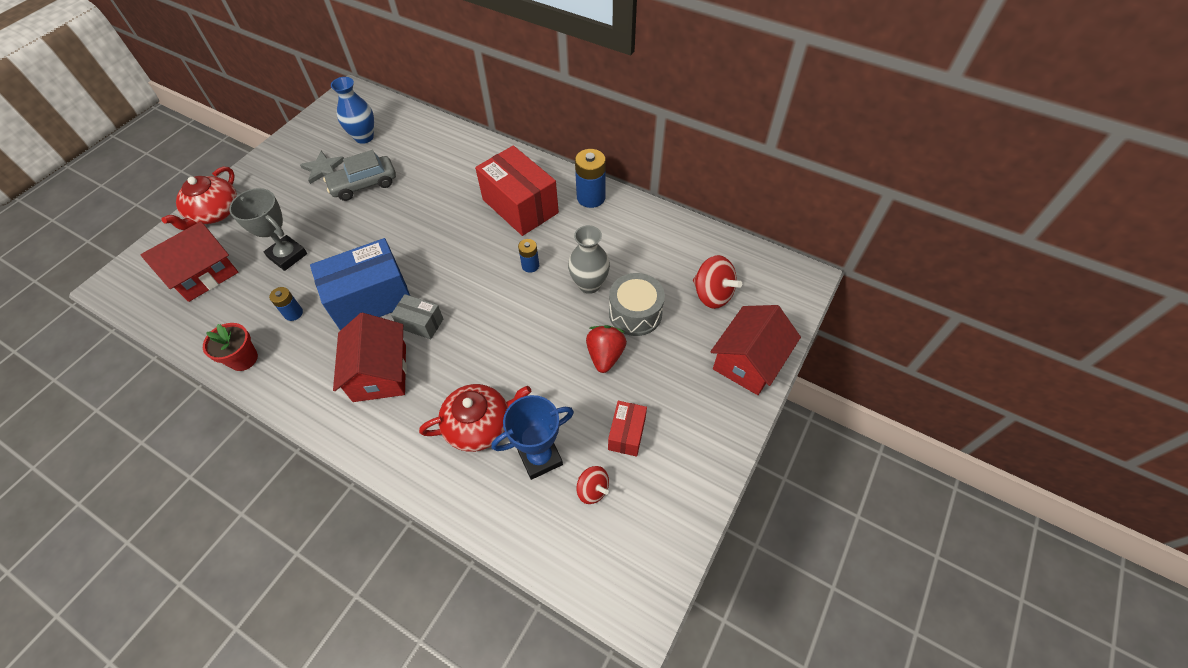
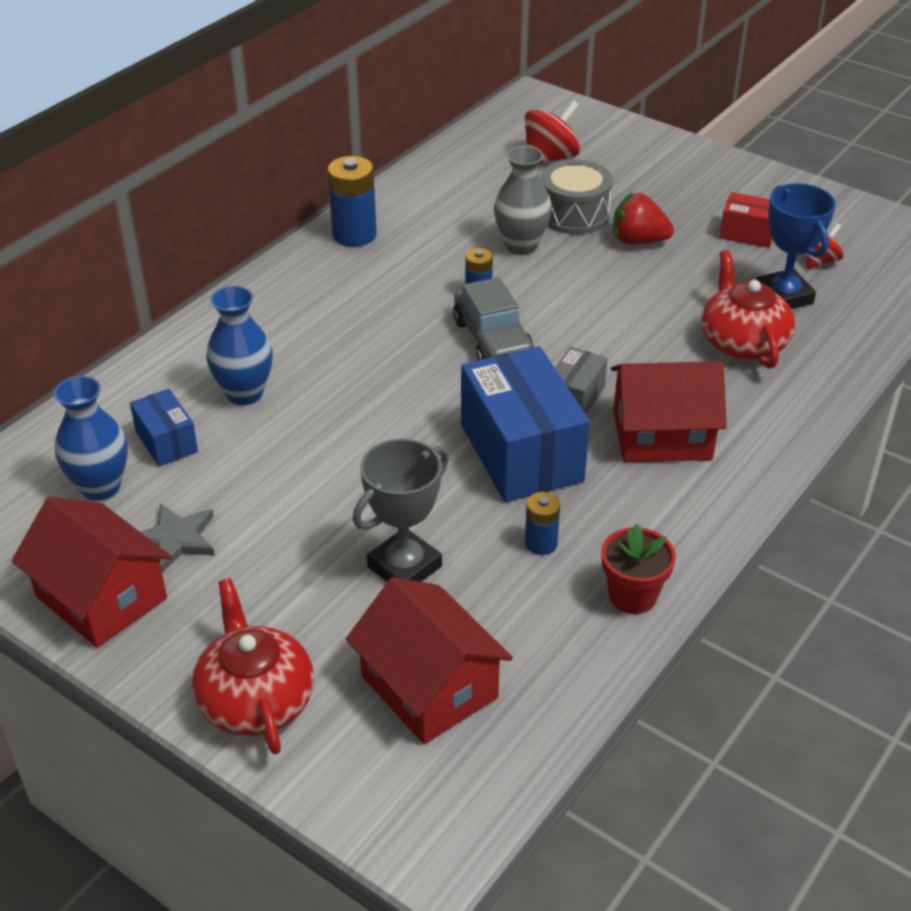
camera: 85 degrees left, 15 degrees down
(215, 213) = (255, 699): red teapot -> red teapot turned 135 degrees counterclockwise
(364, 184) = (243, 478): grey car -> grey car (492, 340)
(395, 152) = (166, 442): none -> blue box
(432, 174) = (244, 393): none -> blue vase
(520, 206) = (353, 300): red box -> none
(748, 361) = (649, 147): red house -> red house (101, 597)

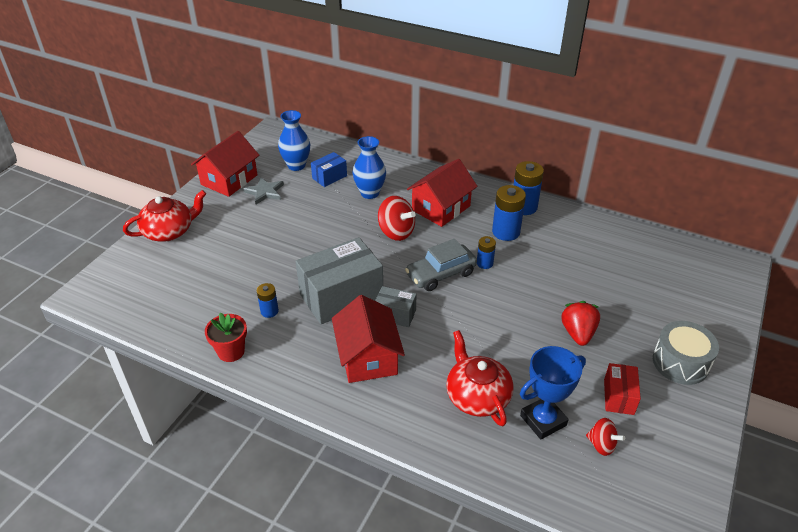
camera: 80 degrees right, 0 degrees up
(404, 566) = (250, 264): grey trophy -> none
(410, 262) = (506, 232): none -> blue battery
(429, 686) = (172, 282): red house -> red house (441, 208)
(521, 246) = (544, 276): grey vase -> none
(521, 453) = (341, 296): blue box -> grey box
(550, 158) = (660, 280): red spinning top -> red spinning top (396, 232)
(574, 214) = (594, 298): grey drum -> grey drum (680, 363)
(742, 342) = (477, 396): red teapot -> red teapot turned 90 degrees counterclockwise

